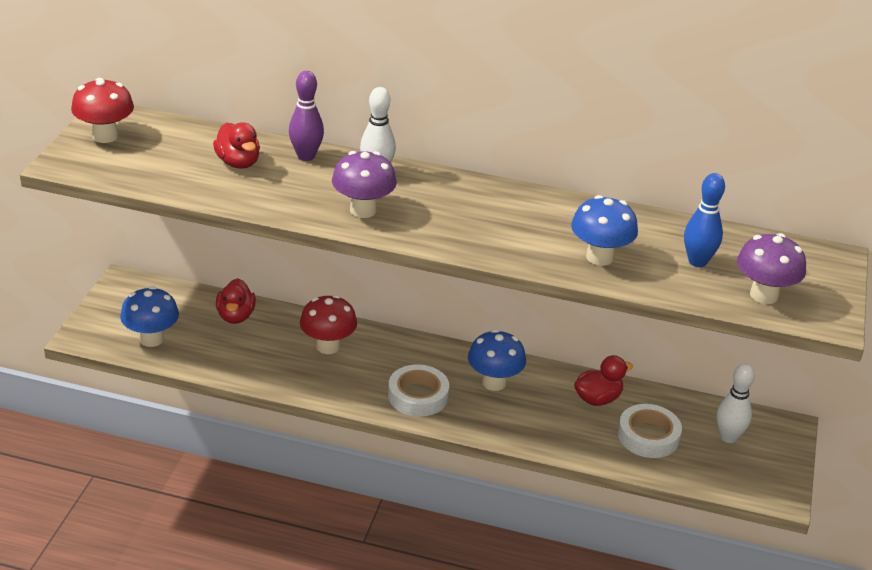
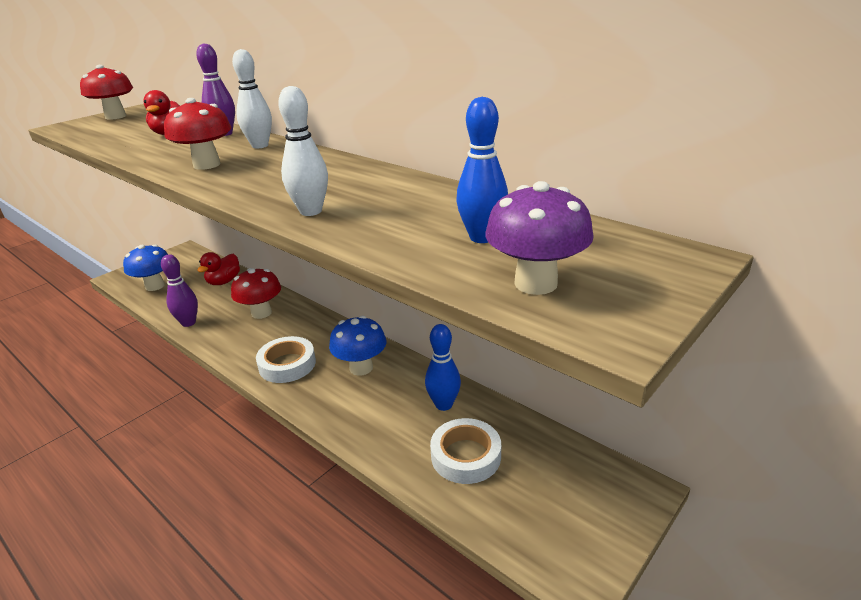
camera: 30 degrees right, 5 degrees down
(255, 375) = (188, 323): none -> purple bowling pin
(363, 210) = (207, 165): purple mushroom -> red mushroom
(598, 399) = (443, 404): red duck -> blue bowling pin
(599, 257) = (369, 219): blue mushroom -> none
(728, 437) = (558, 482): white bowling pin -> white bowling pin (311, 211)

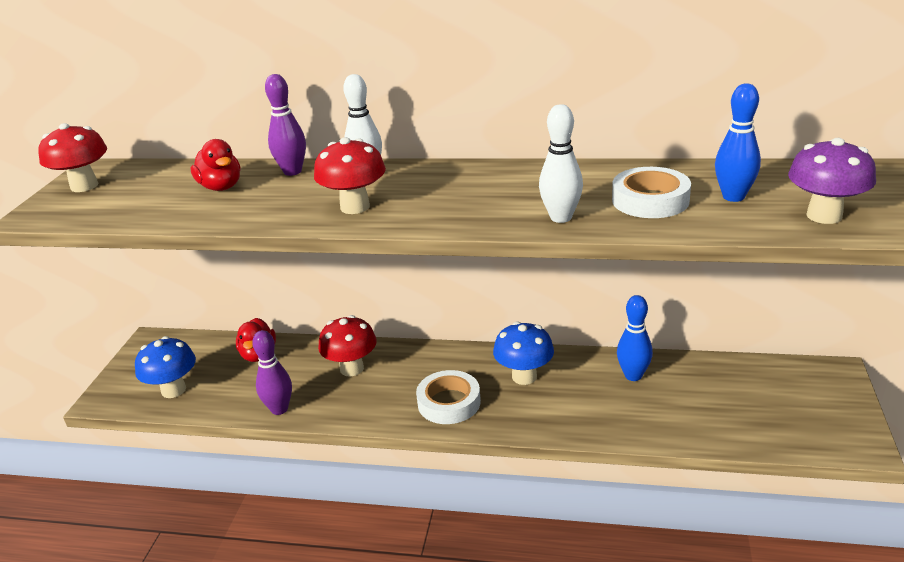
camera: 30 degrees left, 0 degrees up
(466, 456) = (697, 405): white tape -> white tape (650, 200)

